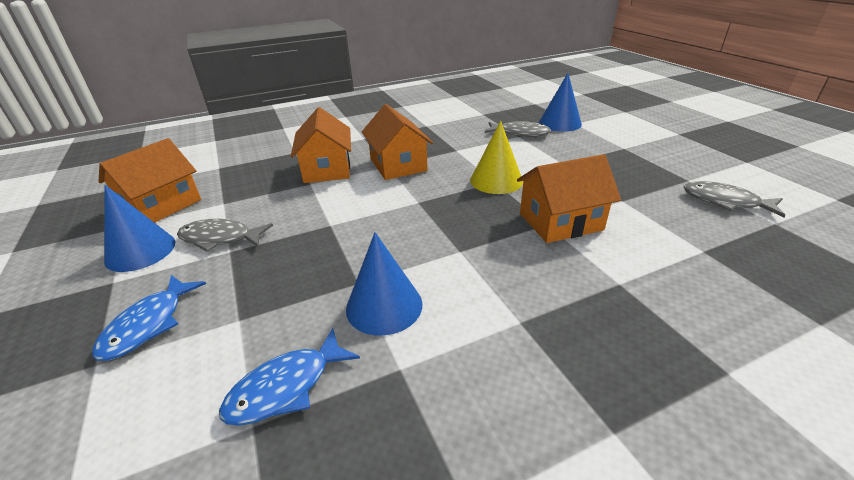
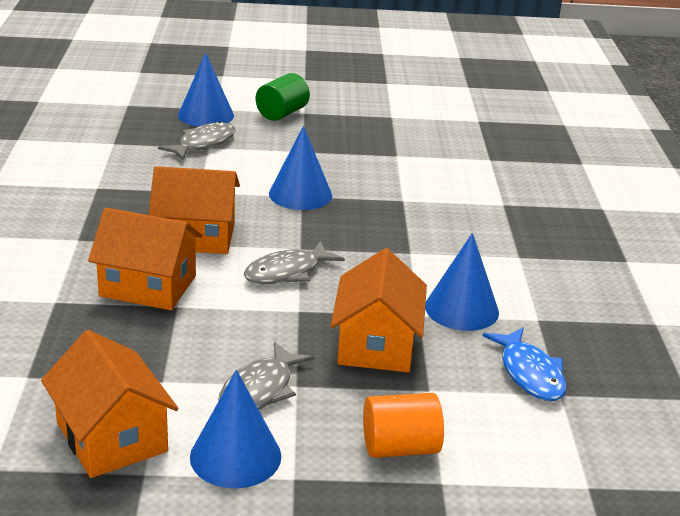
camera: 70 degrees left, 5 degrees down
(148, 325) = (400, 447): blue fish -> orange cylinder
(496, 180) = (300, 194): yellow cone -> blue cone
(560, 221) = (405, 193): orange house -> orange house (376, 344)
(607, 142) = (282, 113): none -> green cylinder
(725, 202) = (436, 121): grey fish -> grey fish (287, 272)

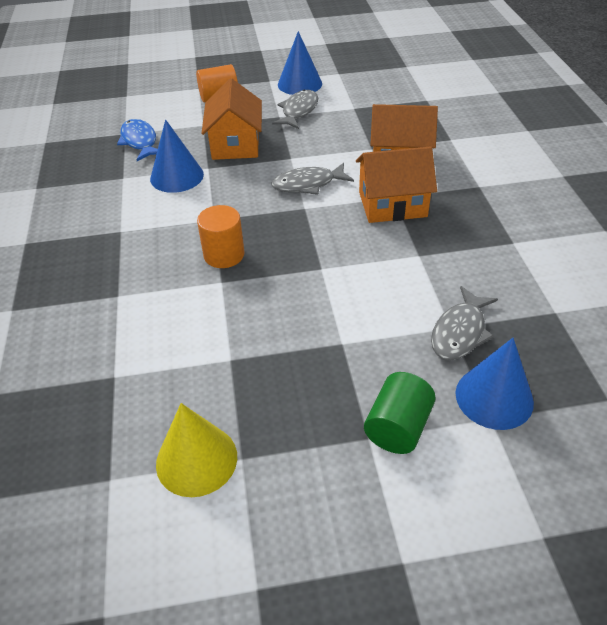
camera: 175 degrees right, 15 degrees up
(111, 437) = (363, 82): orange house -> none
(287, 272) = (308, 184): grey fish -> grey fish turned 150 degrees counterclockwise
(300, 194) = (323, 270): blue cone -> none
(399, 219) = (224, 255): none -> orange cylinder
(421, 119) = (196, 459): none -> yellow cone

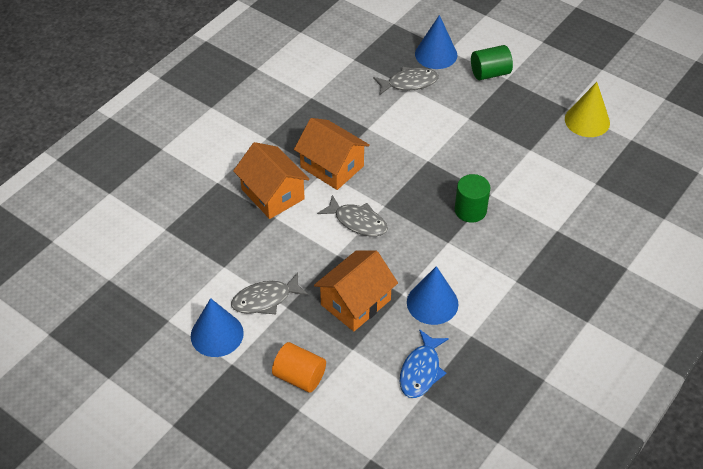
camera: 135 degrees left, 5 degrees up
(224, 255) = (470, 210): orange cylinder -> green cylinder

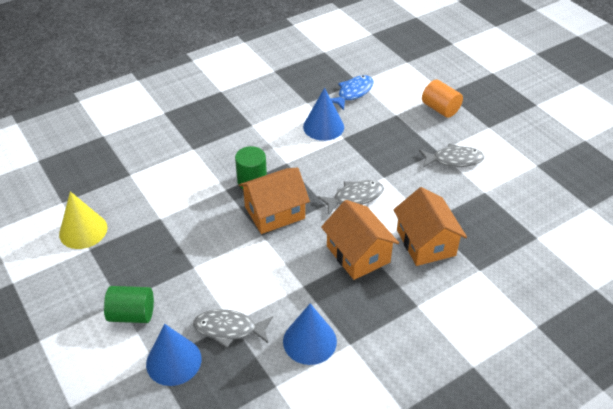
camera: 160 degrees left, 5 degrees down
(217, 334) = (498, 147): blue cone -> blue cone (309, 341)
(356, 302) = (382, 141): orange house -> orange house (274, 212)
(358, 222) = (355, 197): grey fish -> grey fish turned 105 degrees clockwise

